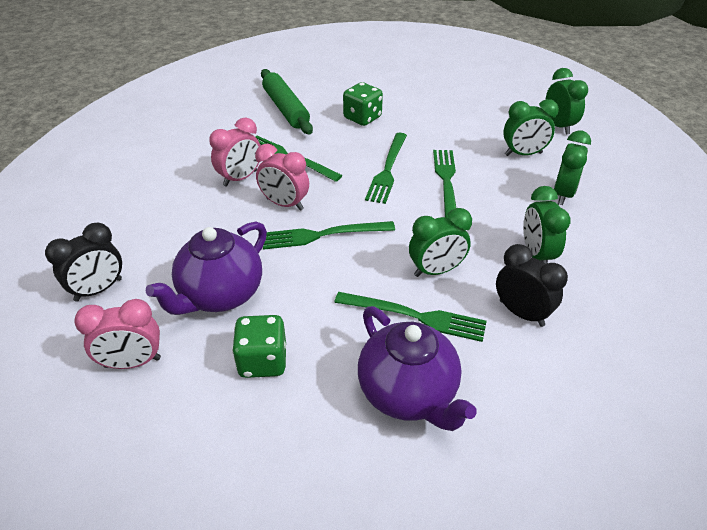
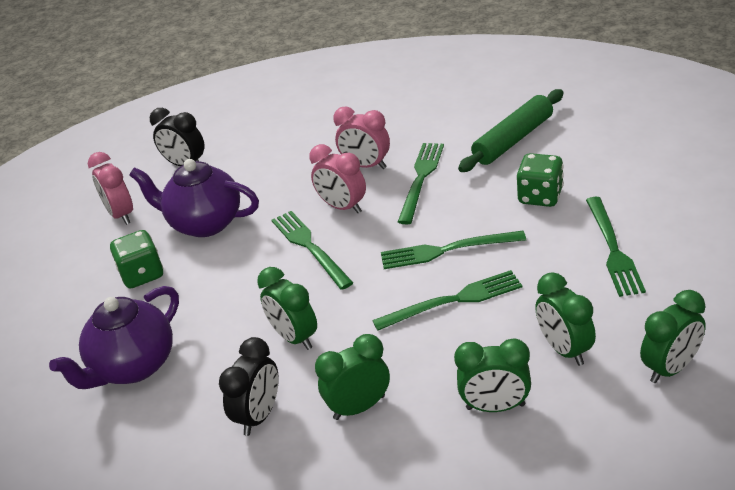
camera: 75 degrees right, 5 degrees down
(284, 204) = (343, 207): pink clock -> pink clock turned 60 degrees counterclockwise
(414, 316) = (225, 342): green fork -> green fork (613, 249)

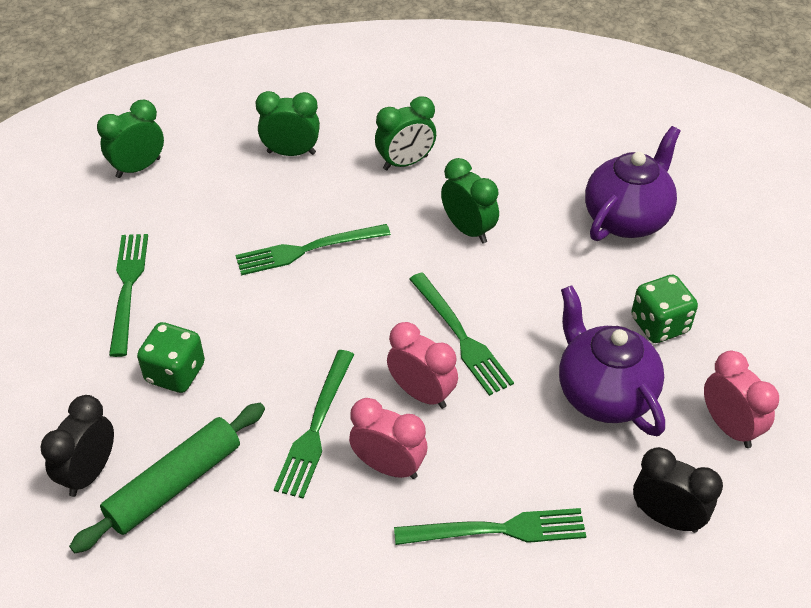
camera: 175 degrees right, 10 degrees up
(204, 223) = (603, 394): purple teapot -> purple teapot turned 135 degrees counterclockwise
(259, 415) = (493, 164): black clock -> black clock (89, 473)
(447, 250) = (302, 310): green fork -> green fork (497, 530)
(565, 349) = (218, 192): green clock -> none

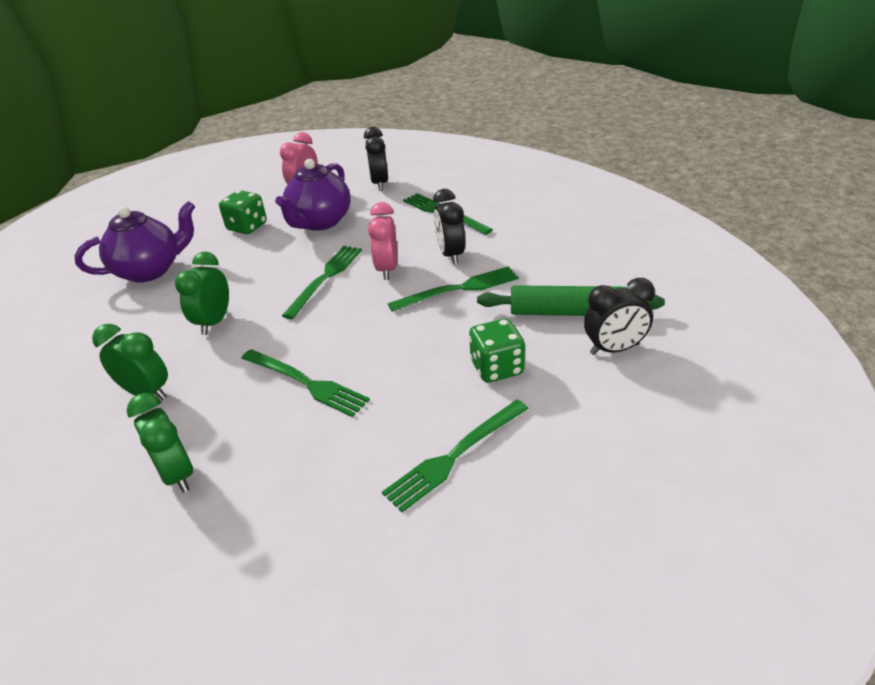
camera: 125 degrees left, 10 degrees down
(138, 168) = (289, 587): green clock -> none
(388, 466) = (451, 255): pink clock -> black clock
(627, 218) = (150, 270): purple teapot -> purple teapot turned 150 degrees clockwise

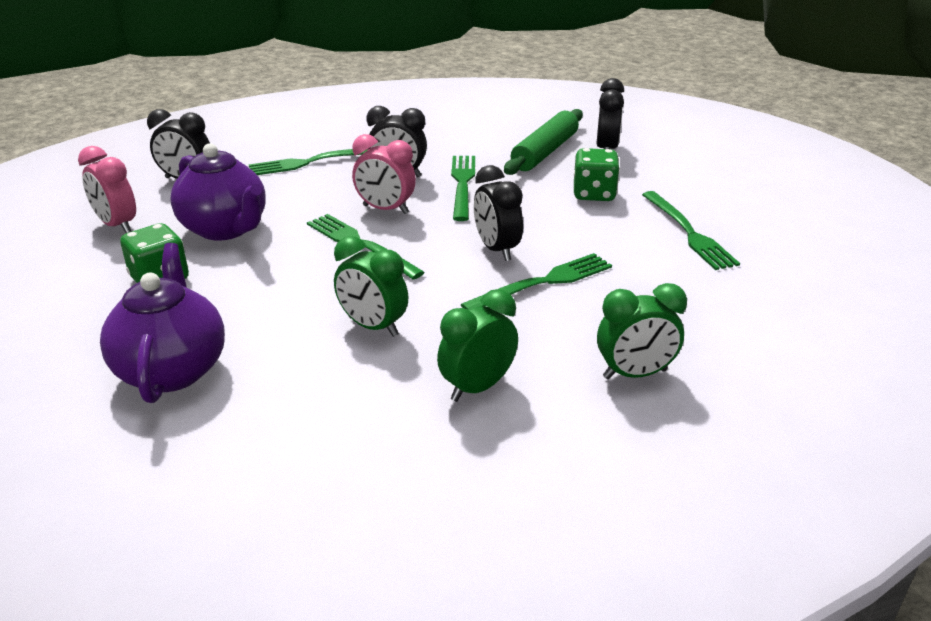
camera: 70 degrees left, 5 degrees down
(351, 342) = (496, 249): none -> black clock

